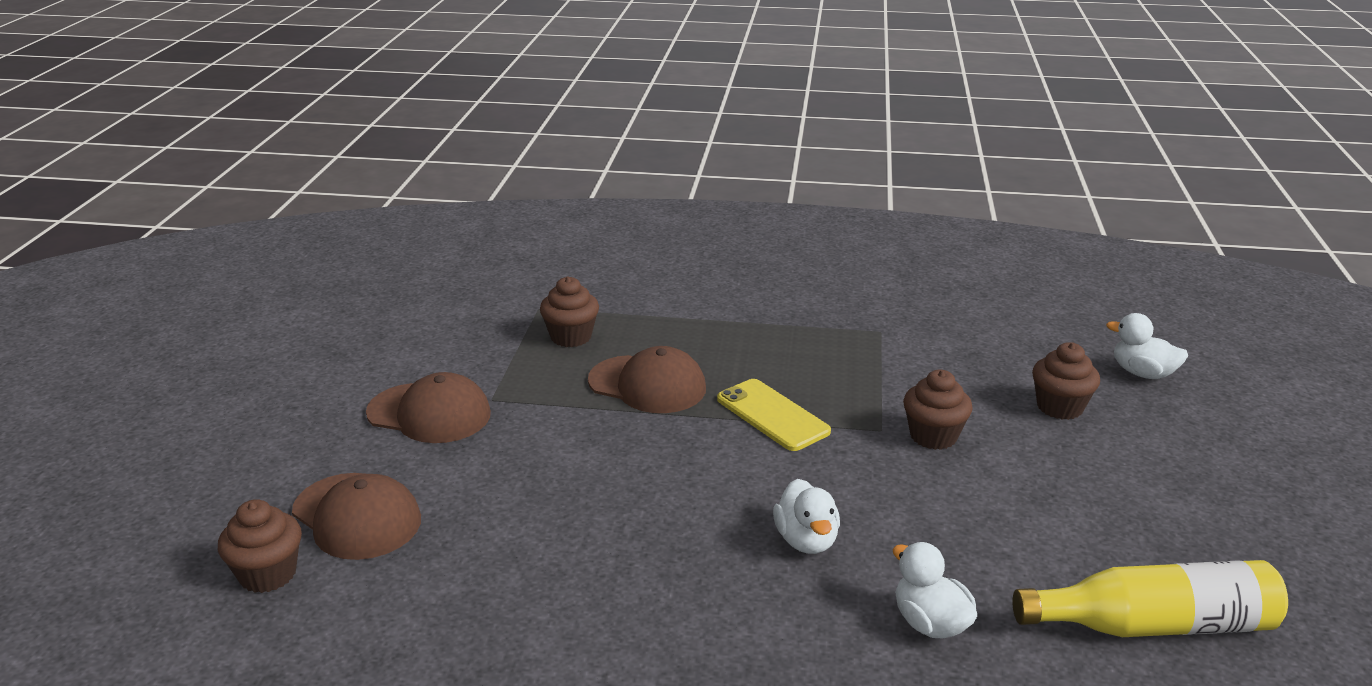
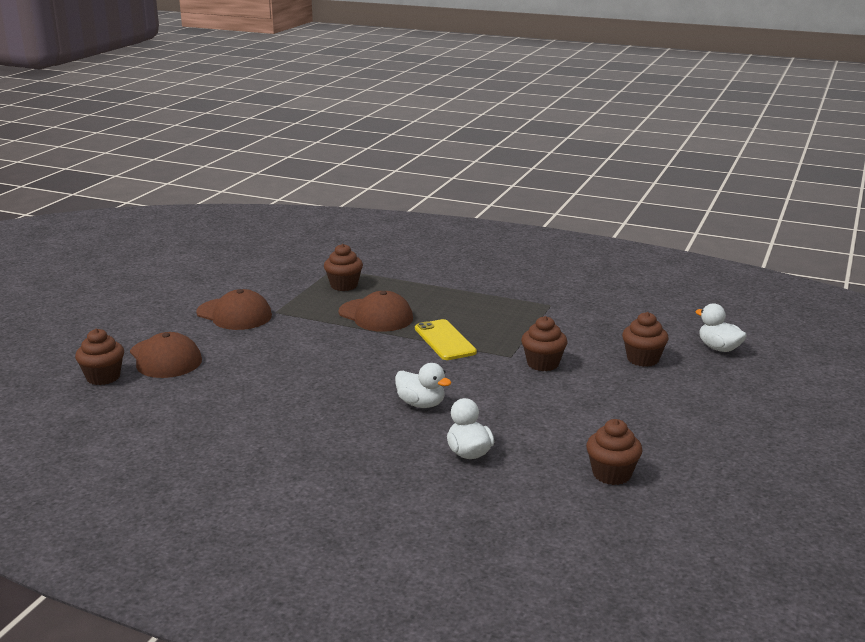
camera: 15 degrees right, 5 degrees down
(806, 541) = (421, 404): white duck -> white duck turned 60 degrees counterclockwise
(1153, 625) = (611, 474): yellow bottle -> brown cupcake

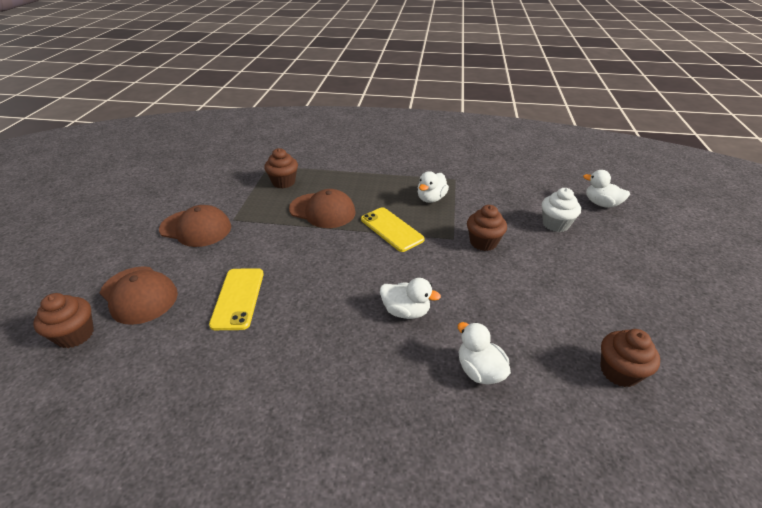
camera: 15 degrees left, 15 degrees up
(258, 373) = (238, 298): none -> yellow phone
(508, 319) = (431, 199): none -> white duck
(643, 359) = (555, 224): brown cupcake -> white cupcake

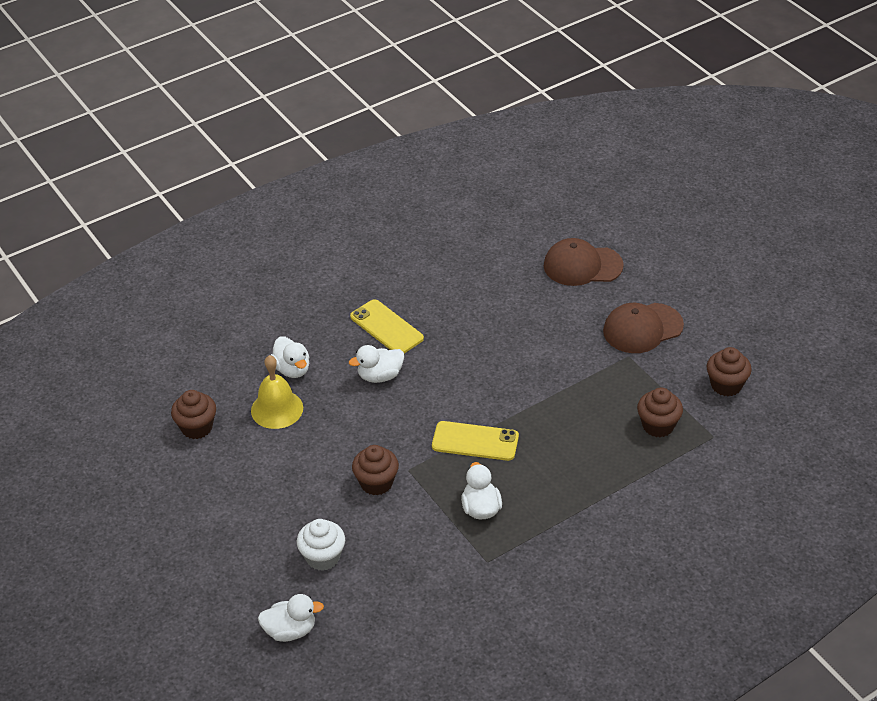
camera: 140 degrees right, 5 degrees up
(75, 335) = (573, 227): brown cupcake -> brown cupcake (726, 385)
(238, 298) = (511, 307): yellow phone -> yellow phone (386, 327)
(322, 211) = (566, 419): brown cap -> none
(479, 370) = (292, 369): white duck -> white duck turned 45 degrees clockwise
(523, 340) = (277, 409): none -> yellow bell

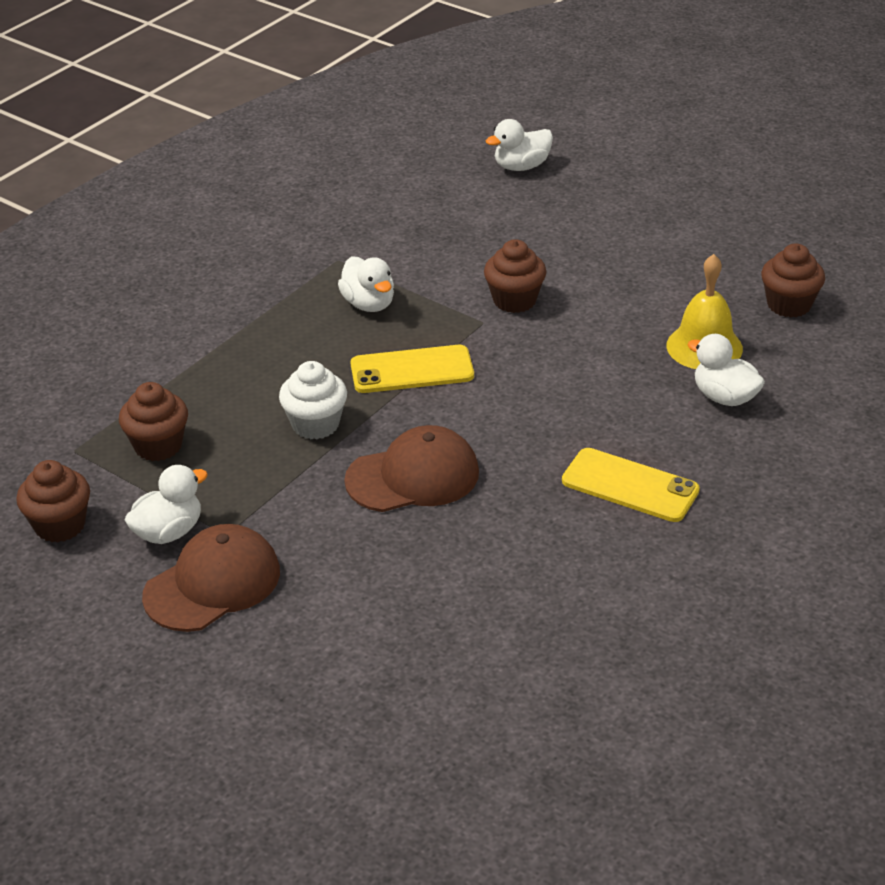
camera: 160 degrees right, 5 degrees down
(323, 557) = (530, 224): white cupcake -> white cupcake (315, 424)
(380, 376) = (593, 418): white duck -> white duck (168, 532)
(582, 266) = (352, 675): brown cap -> brown cap (413, 476)

